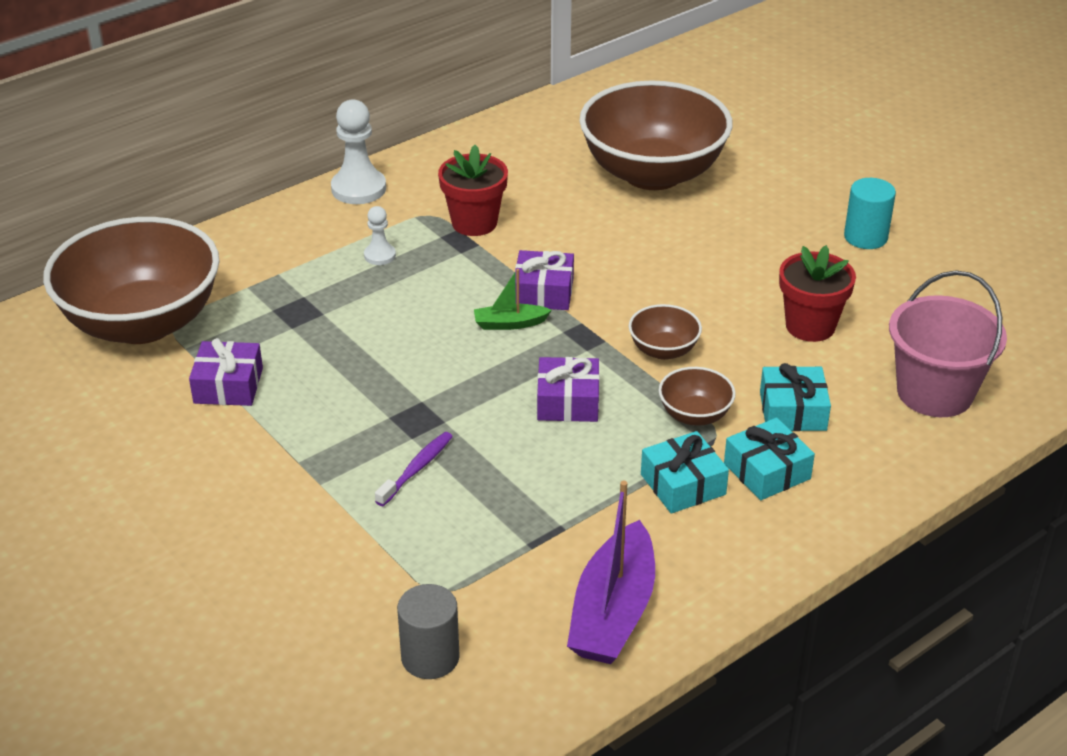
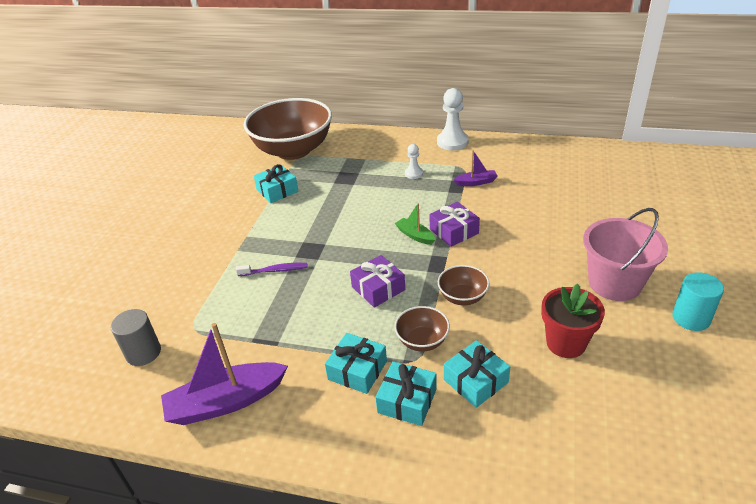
camera: 55 degrees right, 0 degrees up
(228, 385) = (277, 190): purple gift -> turquoise gift
(474, 223) = (476, 182): red flower pot -> purple boat
(652, 173) = (606, 208): brown bowl -> none
(934, 392) = (583, 444): pink bucket -> pink bucket (614, 283)

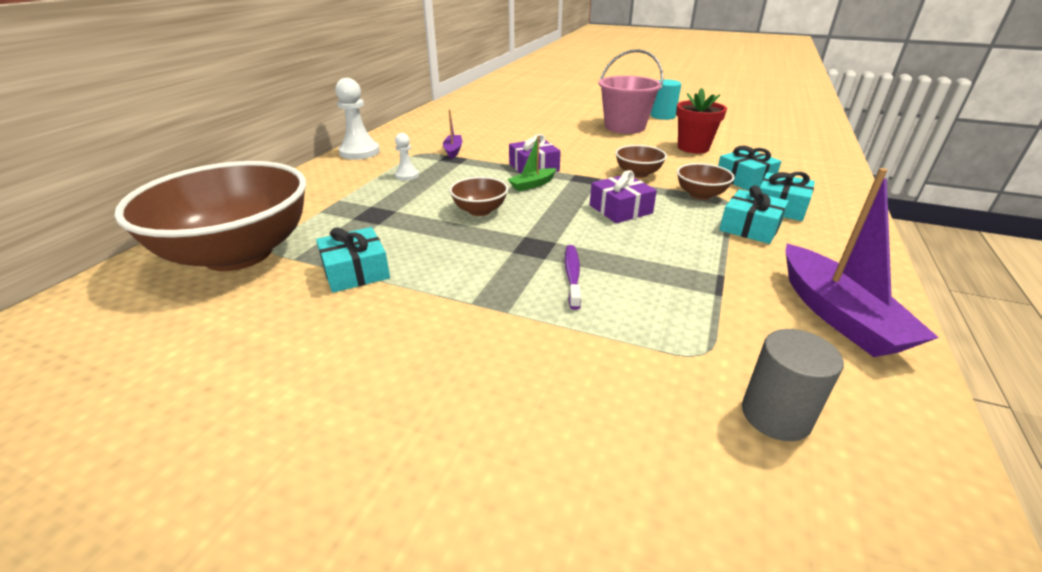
camera: 85 degrees left, 5 degrees down
(361, 218) = (480, 210): none -> brown bowl

